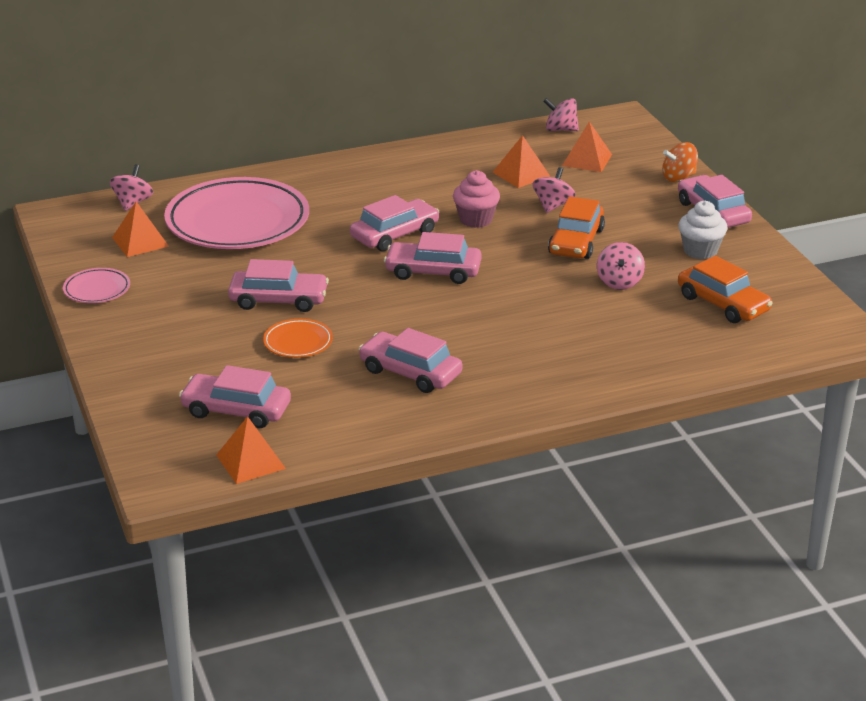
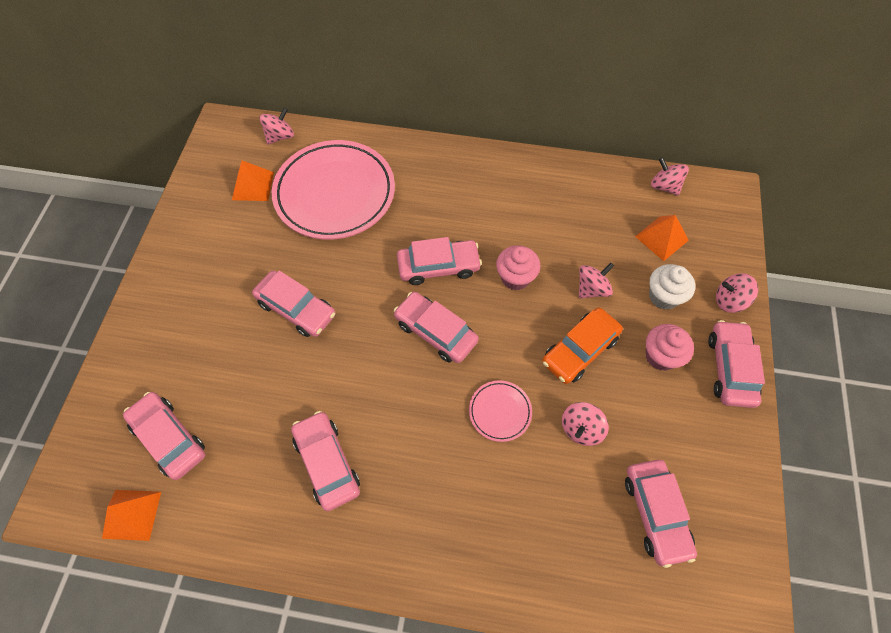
camera: 30 degrees right, 30 degrees up
(97, 289) = (185, 230): pink plate -> pink plate (500, 412)
(298, 342) = (272, 373): orange plate -> none
(521, 174) = (592, 232): orange pyramid -> none
(649, 224) = (661, 356): none -> pink cupcake
(678, 177) = (729, 301): orange spinning top -> pink spinning top
(700, 251) = (683, 420): white cupcake -> white cupcake (663, 296)
(723, 303) = (656, 513): orange car -> pink car

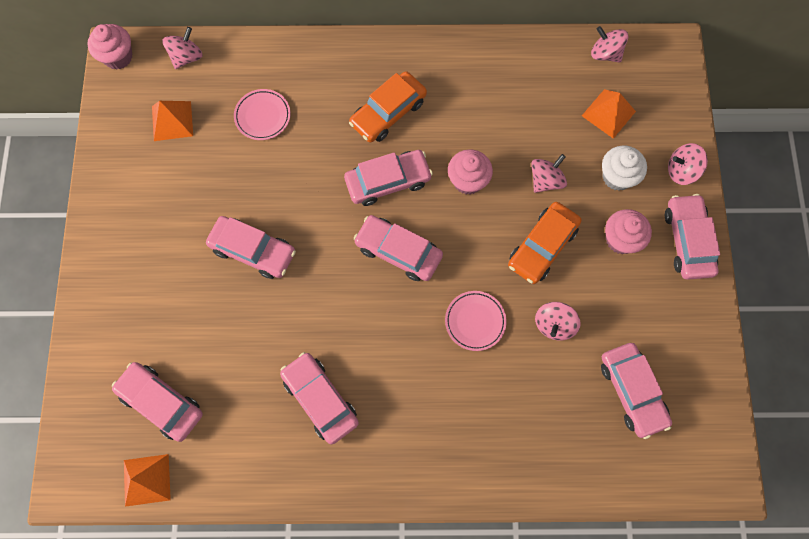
camera: 10 degrees left, 10 degrees up
(221, 128) = (118, 57): none -> pink cupcake
(335, 194) = (263, 116): pink plate -> pink plate, size x0.43
(451, 207) = (388, 112): none -> orange car

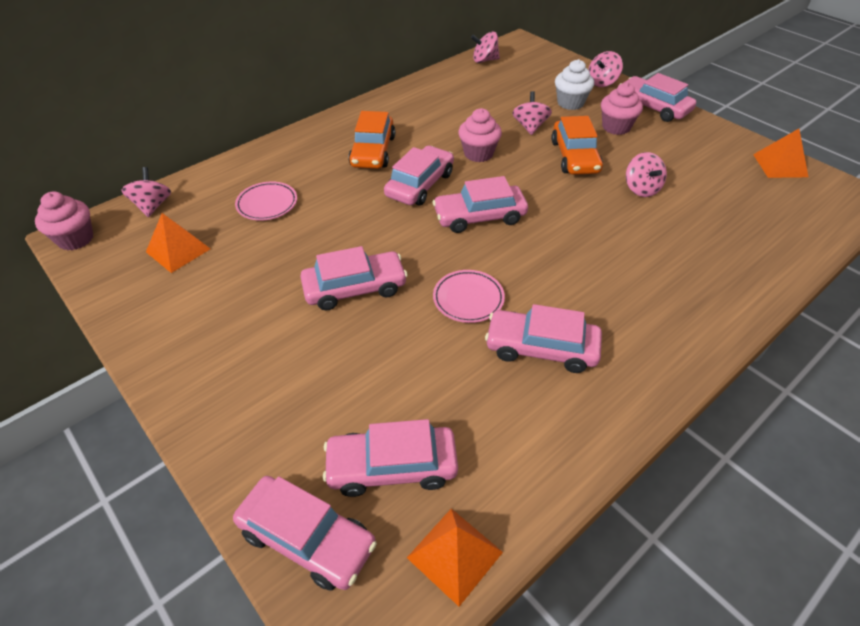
camera: 40 degrees left, 25 degrees down
(475, 321) = (589, 220): pink plate -> pink plate (468, 299)
(608, 113) = (523, 81): orange pyramid -> orange pyramid (780, 165)
(632, 391) = (738, 190): pink car -> pink car (307, 538)

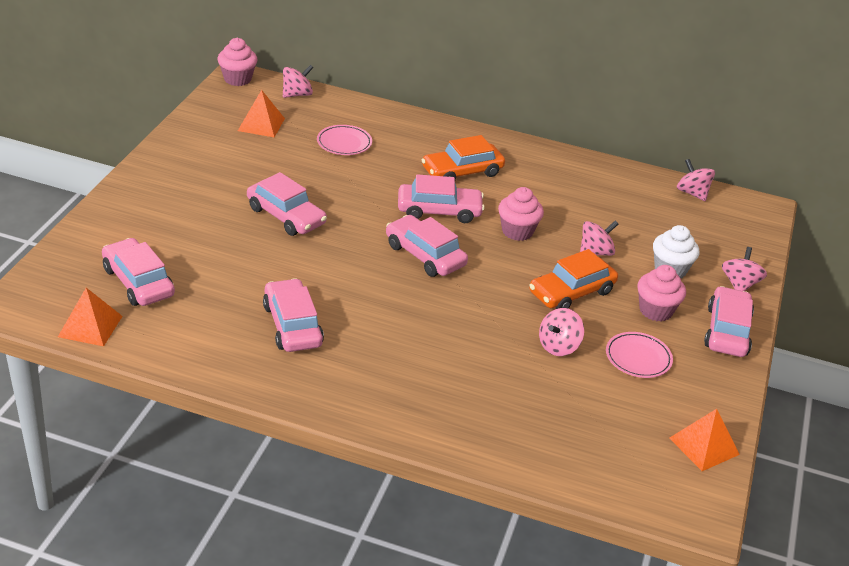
camera: 55 degrees right, 10 degrees down
(307, 538) = (68, 264): pink car -> none
(468, 299) = (318, 275): pink plate -> pink plate (638, 358)
(602, 82) = (739, 284): pink spinning top -> pink spinning top turned 90 degrees clockwise

